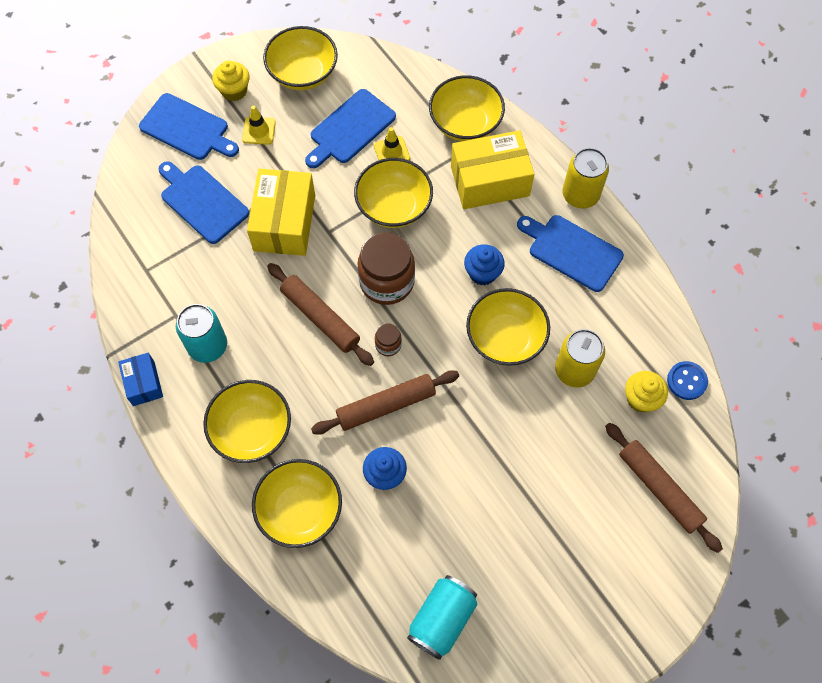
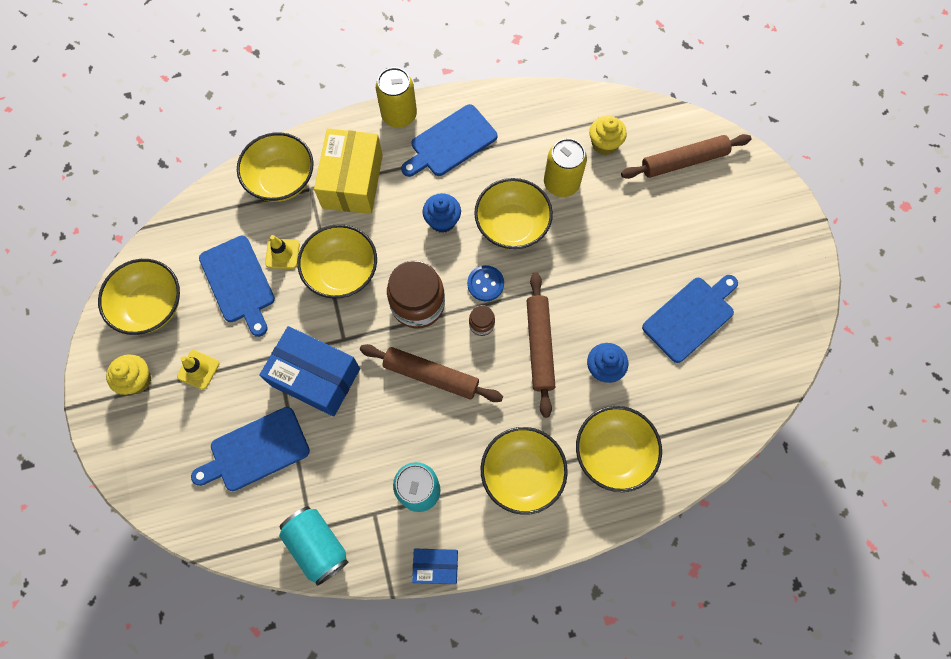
camera: 70 degrees left, 5 degrees up
(187, 128) = (160, 441): blue cutting board -> blue cutting board (690, 317)
(284, 222) = (315, 377): yellow box -> blue box
(320, 317) = (431, 375): brown rolling pin -> brown rolling pin turned 45 degrees clockwise
(442, 619) = (743, 365): turquoise can -> turquoise can (317, 545)
(686, 381) = (600, 105): blue button -> blue button (485, 284)

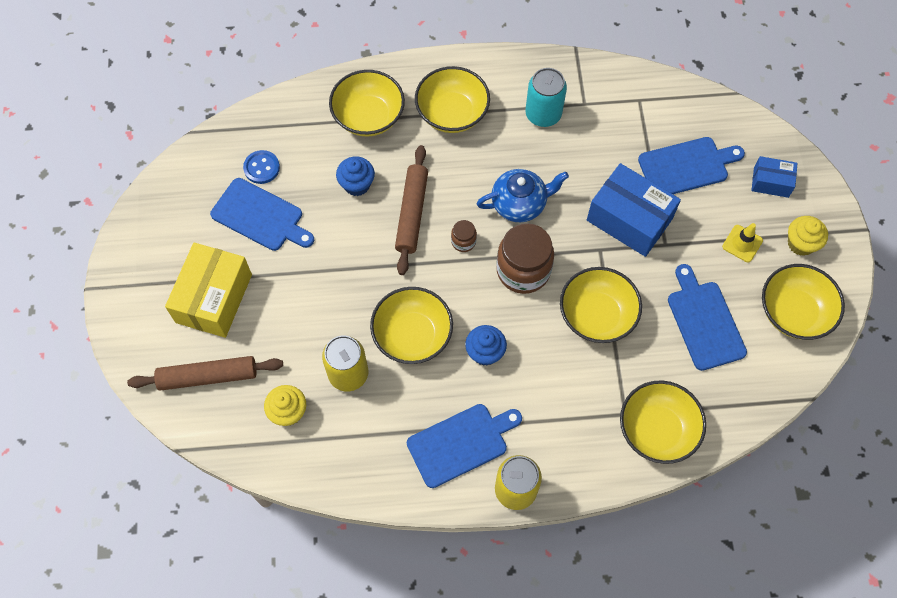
camera: 170 degrees left, 5 degrees down
(282, 254) = (658, 344): yellow traffic cone -> none
(317, 545) = (634, 88): turquoise can -> none
(352, 181) = (578, 414): yellow box -> yellow box (214, 298)
(431, 375) = (520, 204): brown rolling pin -> blue teapot
(436, 566) = (537, 60): blue box -> blue box (771, 182)
(485, 284) = (452, 279): blue button -> blue button (261, 168)
(690, 317) = (260, 216): blue cutting board -> blue cutting board turned 120 degrees counterclockwise

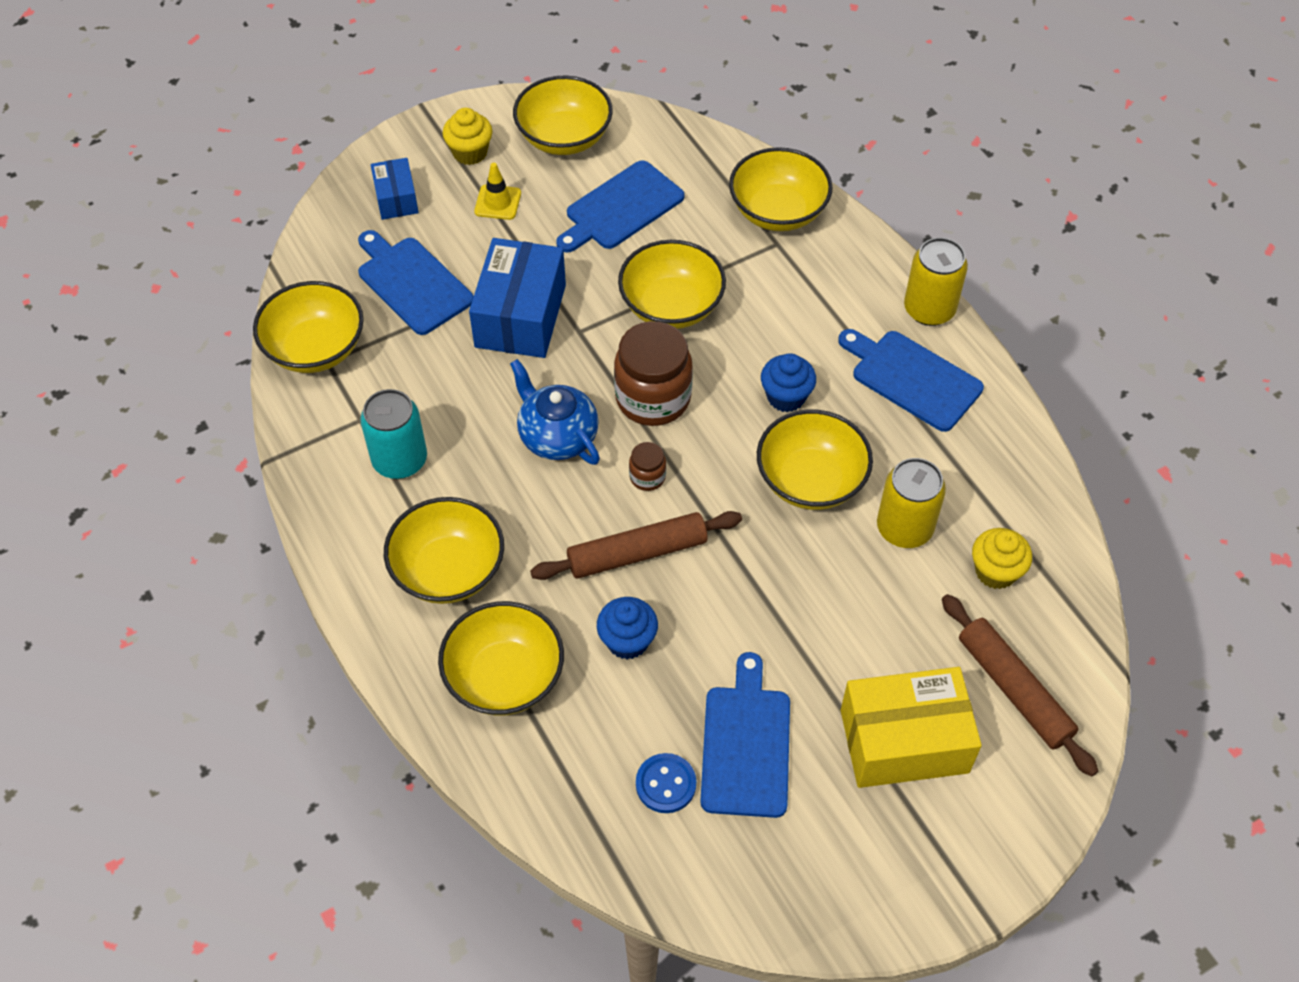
camera: 115 degrees left, 10 degrees down
(653, 96) = (315, 348): none -> yellow bowl

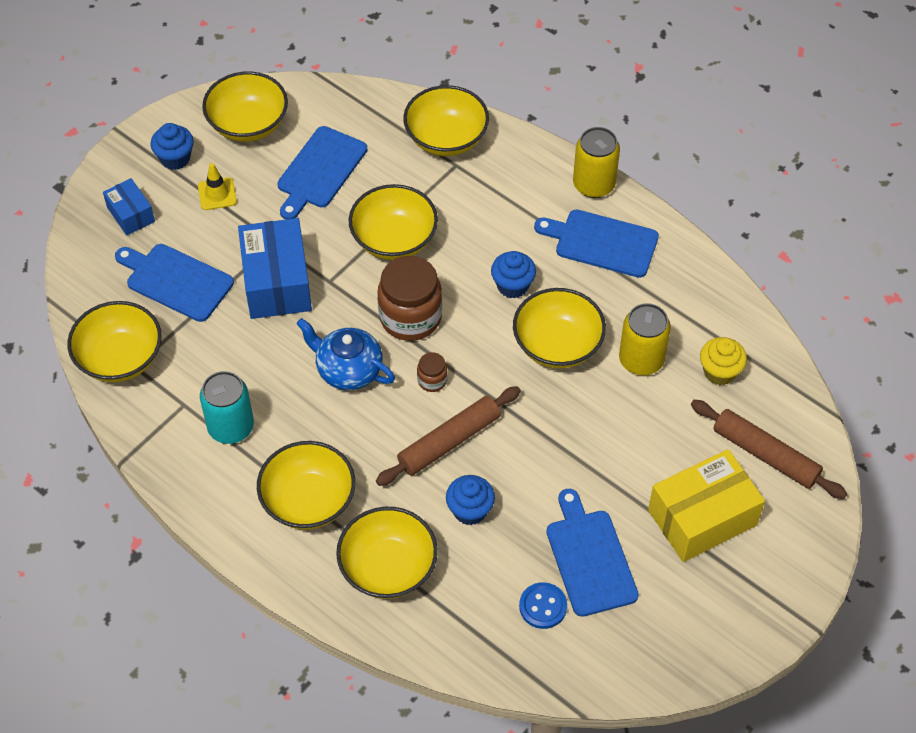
camera: 20 degrees left, 0 degrees up
(470, 152) = (175, 158): yellow cupcake -> blue cupcake

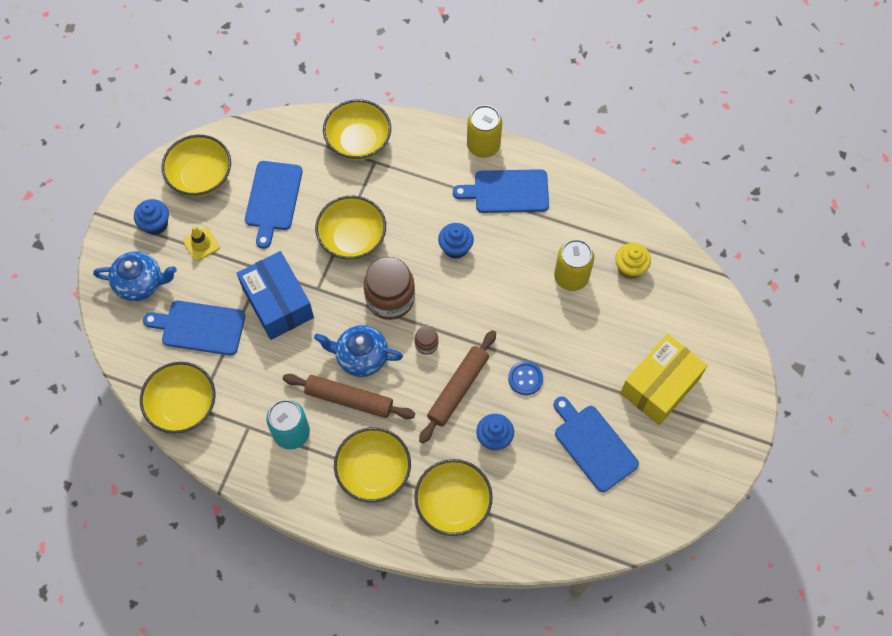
camera: 20 degrees left, 10 degrees up
(131, 214) = (140, 283): blue box -> blue teapot
(543, 606) = (575, 494): blue button -> blue button (525, 378)
(557, 345) = (506, 285): yellow bowl -> none
(765, 455) = (685, 322): brown rolling pin -> brown rolling pin (349, 399)

